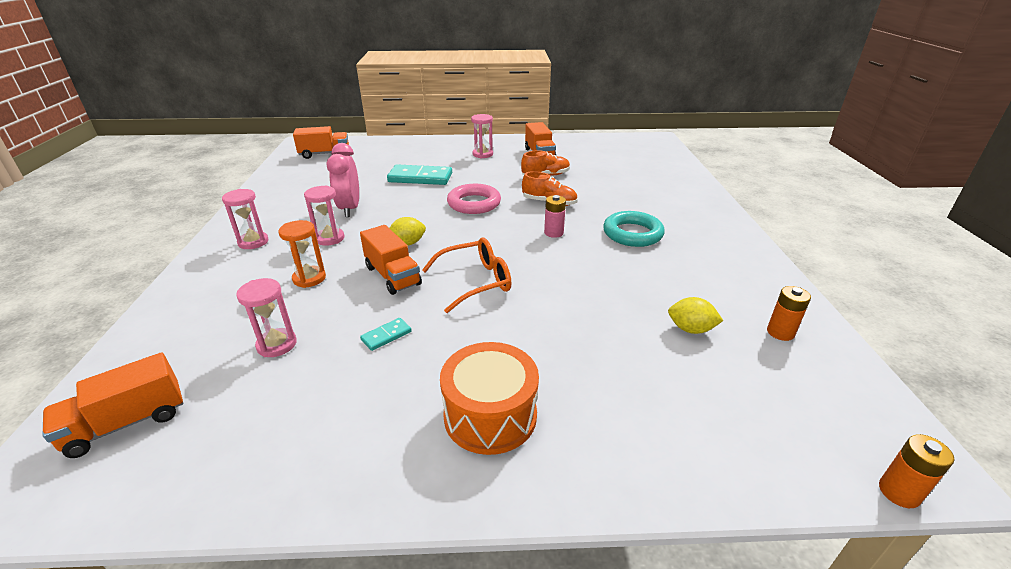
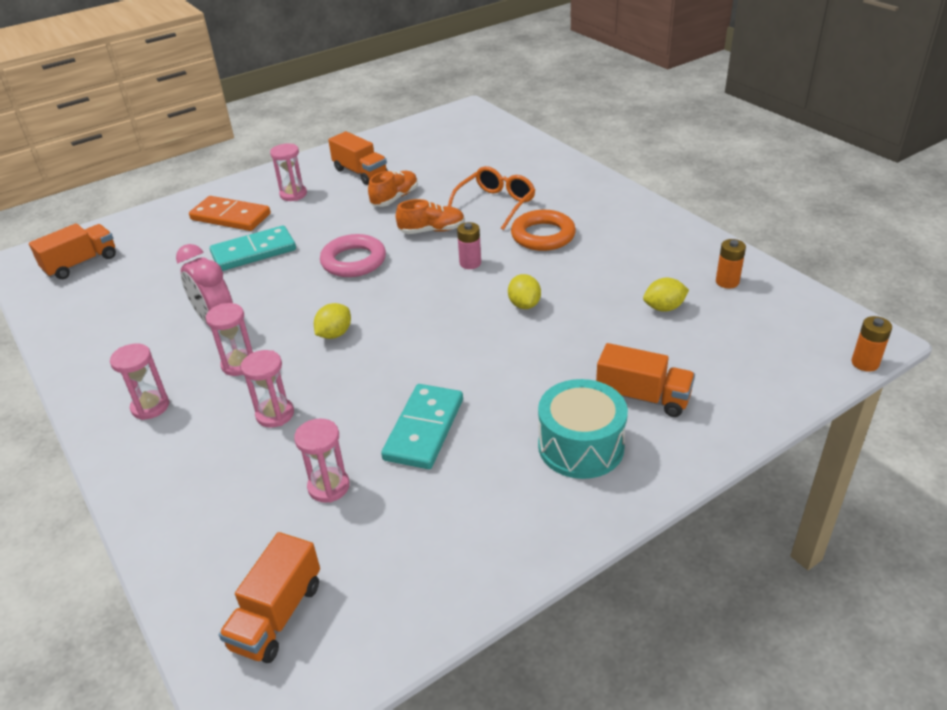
camera: 30 degrees left, 5 degrees up
(309, 278) = (275, 414): orange hourglass -> pink hourglass
(386, 336) = (424, 429): turquoise domino -> turquoise domino, size x2.12
(392, 276) = (360, 373): orange truck -> orange truck (643, 397)
(431, 155) = (230, 217): none -> orange domino
(476, 281) = (449, 343): orange glasses -> orange glasses (496, 204)
(490, 415) = (581, 446): orange drum -> turquoise drum
(564, 277) = (524, 304): none -> yellow lemon
(632, 234) = (543, 235): turquoise ring -> orange ring

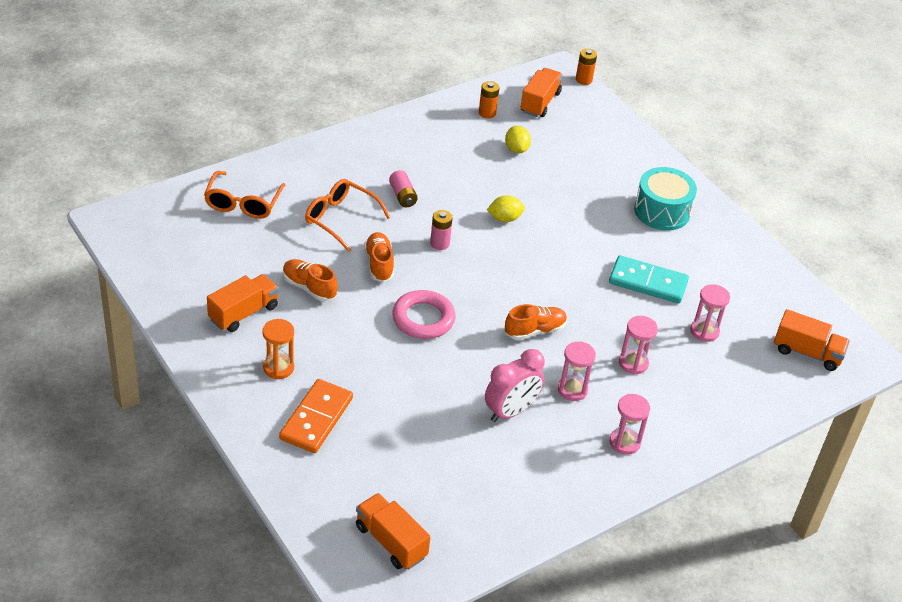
camera: 95 degrees left, 5 degrees up
(254, 252) = (393, 393): turquoise domino -> none
(293, 194) = (278, 368): pink hourglass -> orange hourglass
(334, 334) = (535, 330): yellow lemon -> orange shoe
(504, 157) = (243, 203): none -> orange glasses
(543, 235) = (402, 196): orange ring -> pink battery
(643, 397) = (615, 177): orange truck -> orange truck (540, 102)

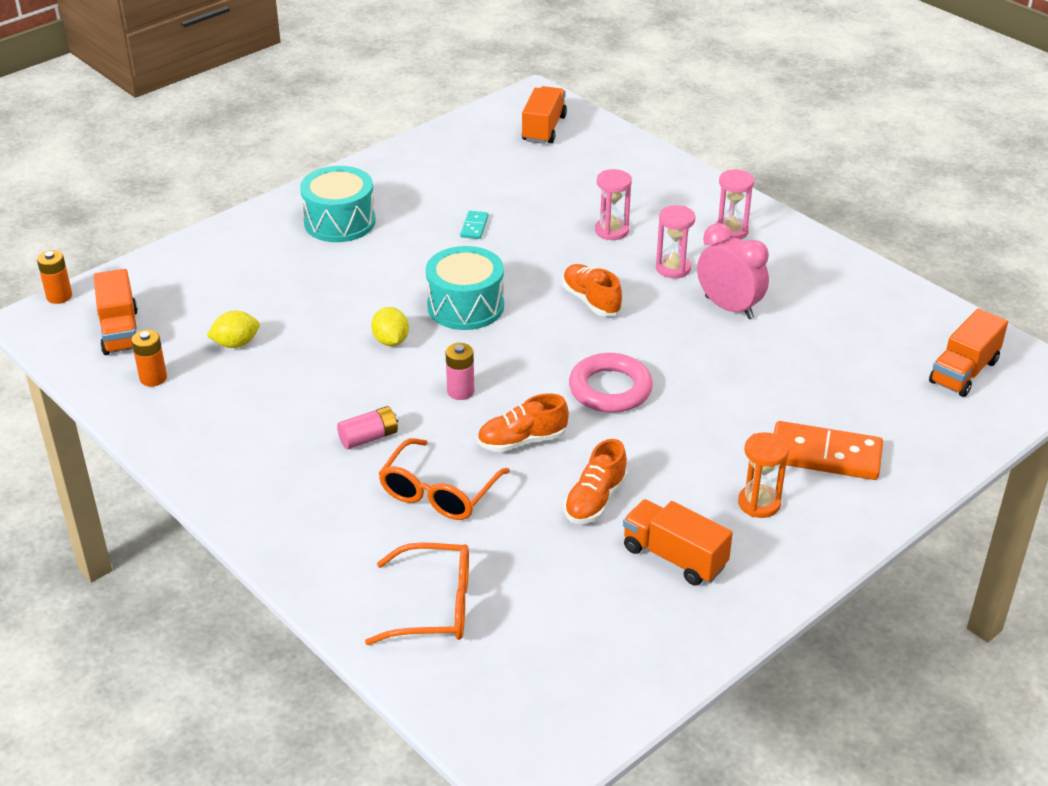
camera: 95 degrees left, 5 degrees down
(539, 261) = (465, 306): none -> turquoise drum
(540, 102) = (120, 331): orange truck -> orange truck turned 120 degrees counterclockwise
(647, 282) = (474, 227): turquoise domino -> turquoise domino, size x0.47
(704, 331) = (540, 188): pink hourglass -> none

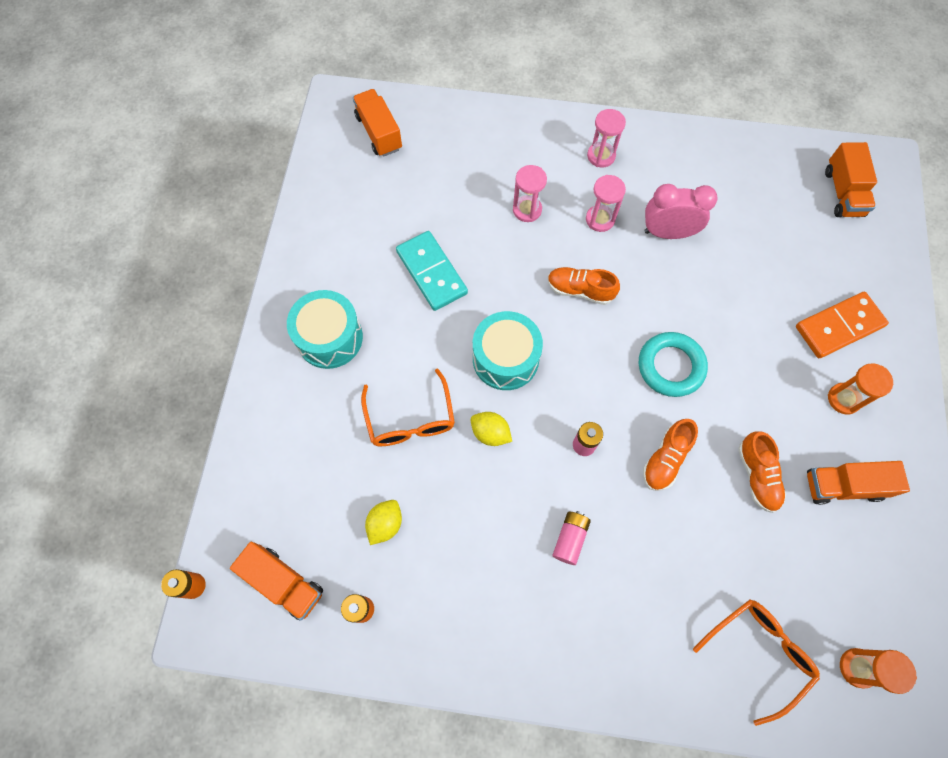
camera: 40 degrees left, 30 degrees up
(438, 493) = (663, 551): orange glasses -> orange glasses (410, 419)
(474, 227) = (432, 272): turquoise domino -> turquoise domino, size x2.12
(515, 677) = (857, 667): none -> orange hourglass
(610, 389) = (670, 366): pink ring -> turquoise ring

